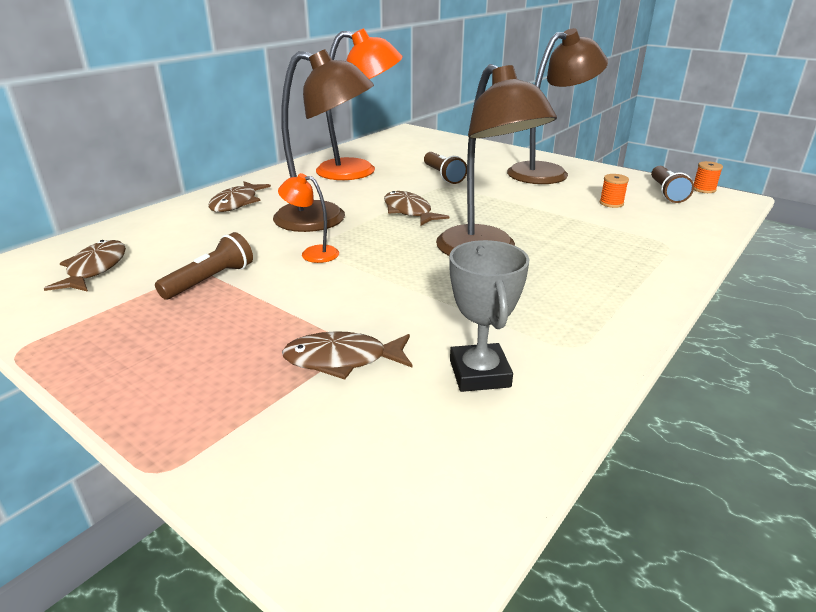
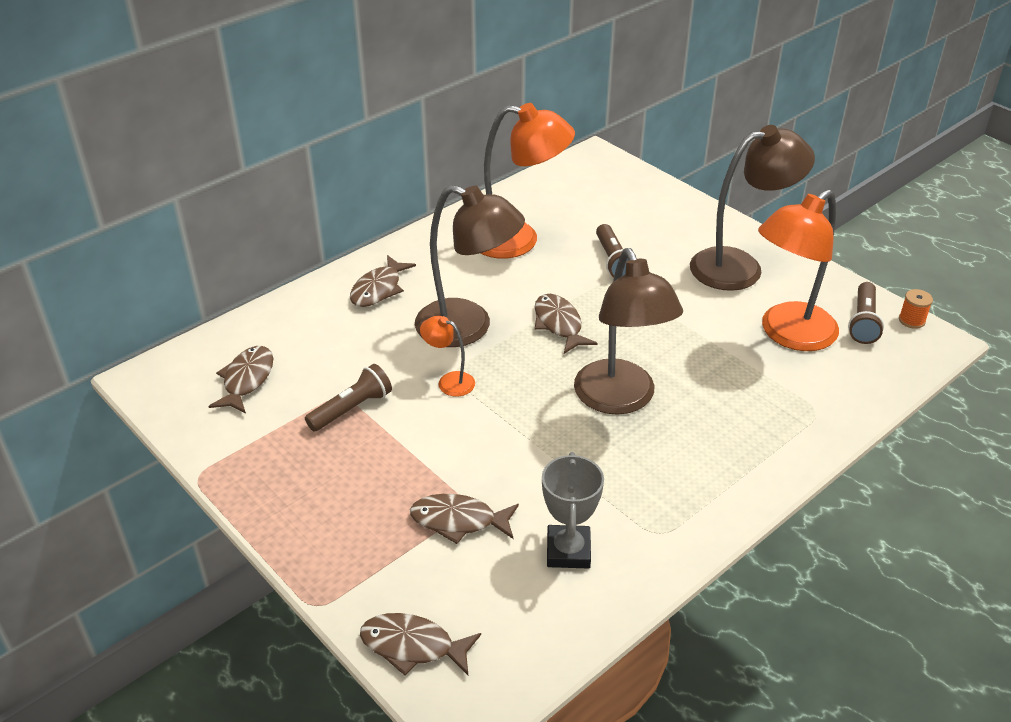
camera: 10 degrees right, 10 degrees up
(301, 506) = (413, 646): none -> brown fish
(611, 203) = (788, 334): orange spool -> orange lamp

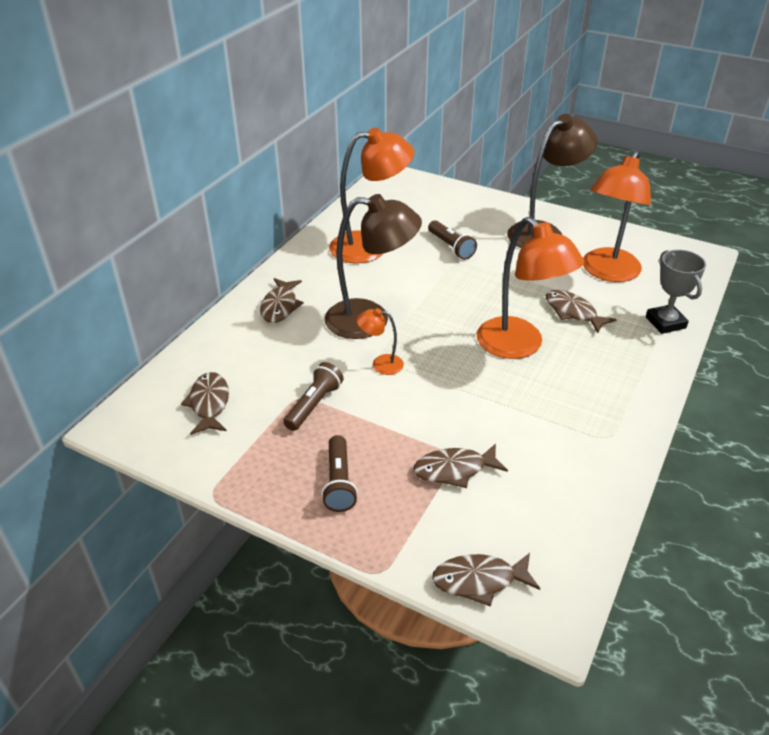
camera: 20 degrees left, 0 degrees up
(559, 324) = (439, 301): brown fish -> brown fish (573, 312)
(568, 551) = (552, 469): grey trophy -> grey trophy (665, 322)
(620, 399) = (519, 346): brown lamp -> orange lamp
(863, 322) = (650, 253): brown flashlight -> brown flashlight (339, 482)
(911, 320) = (680, 245): orange spool -> none

